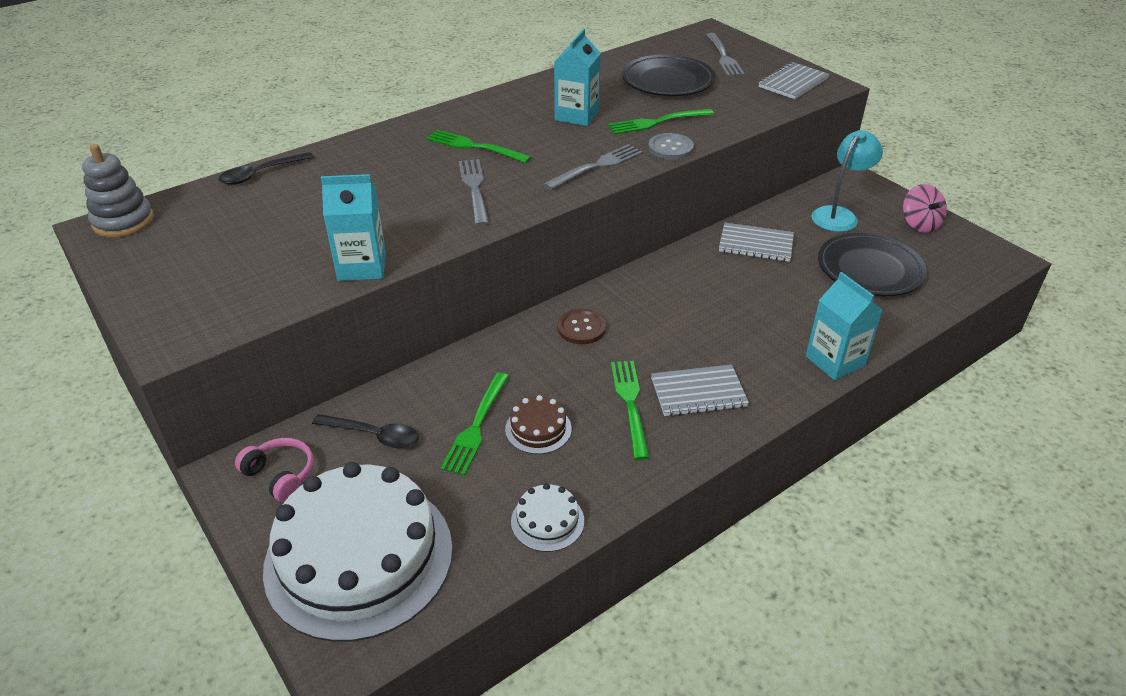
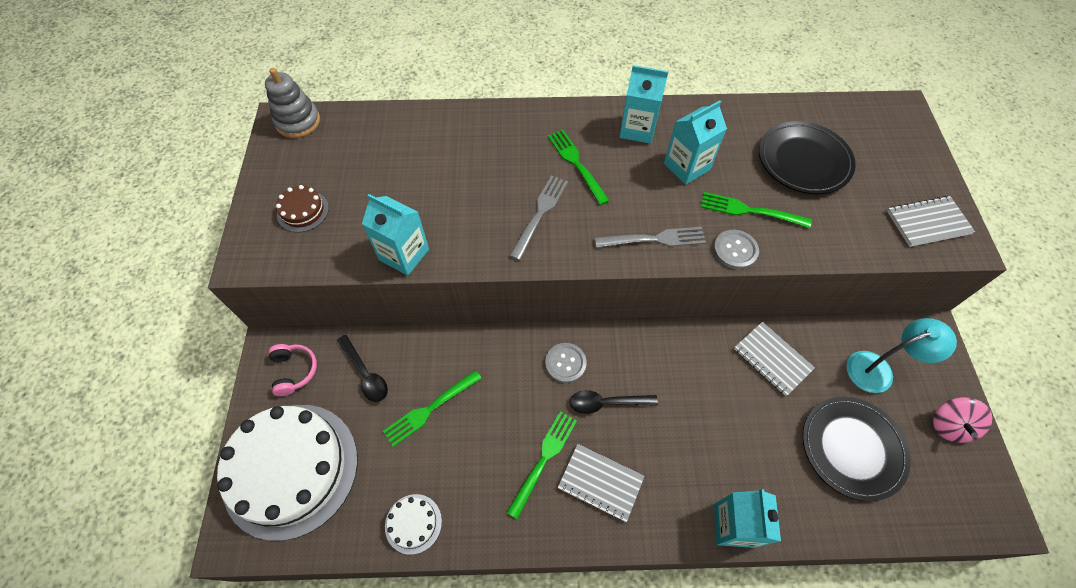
camera: 35 degrees right, 20 degrees up
(260, 174) = (409, 116): black spoon -> black spoon (606, 403)
(508, 108) = (637, 129): none -> turquoise carton
(538, 429) = (466, 439): brown cake -> brown cake (303, 211)
(581, 328) = (565, 363): brown button -> grey button
(723, 57) = (886, 152): grey fork -> none

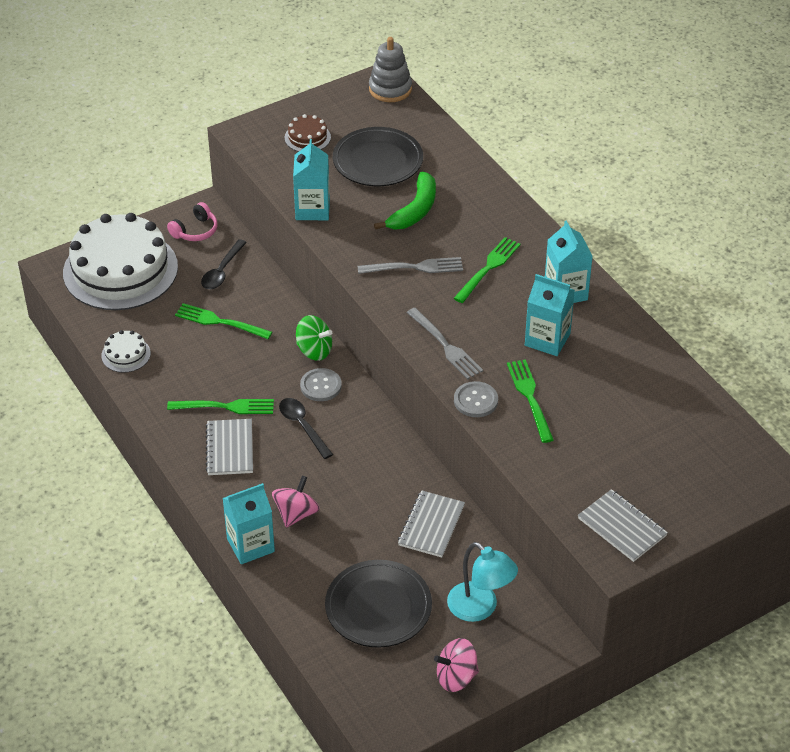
camera: 60 degrees right, 15 degrees down
(467, 179) = (415, 210): none -> green banana
(519, 347) = (314, 350): none -> green spinning top
(712, 463) = (296, 514): none -> pink spinning top
(803, 161) = (626, 418): black plate -> black plate (378, 161)

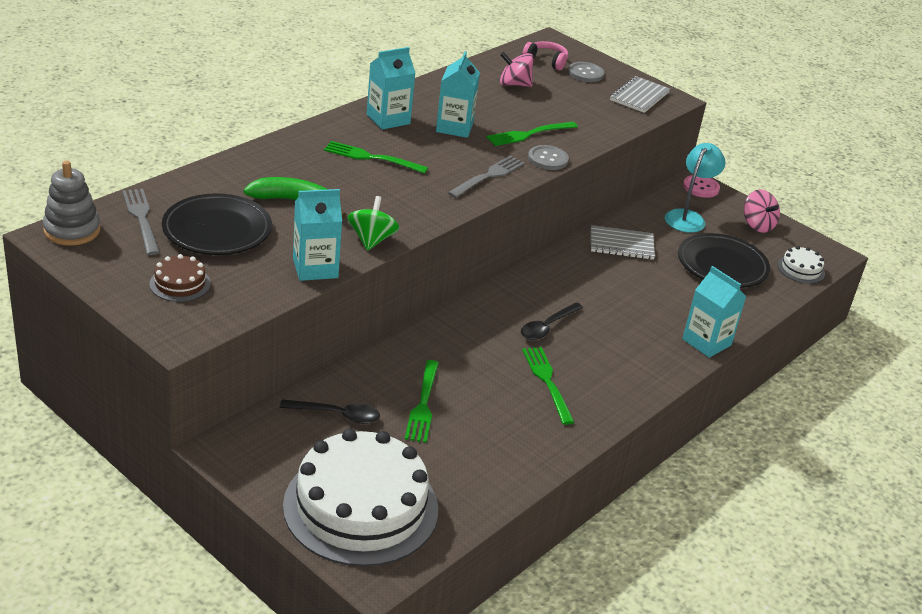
camera: 110 degrees left, 10 degrees down
(126, 354) = (505, 473): white cake -> white cake (801, 269)
(195, 231) = (268, 450): pink headphones -> pink headphones (546, 61)
(230, 449) = (601, 371): grey notebook -> none
(296, 514) = (654, 319): pink spinning top -> pink spinning top (514, 84)
(314, 350) = (440, 330): green spinning top -> green spinning top (371, 240)
(321, 386) = (488, 321): grey button -> grey button (585, 73)
(414, 267) = (387, 198): grey fork -> grey fork (141, 219)
(546, 646) = (701, 187): none -> pink button

